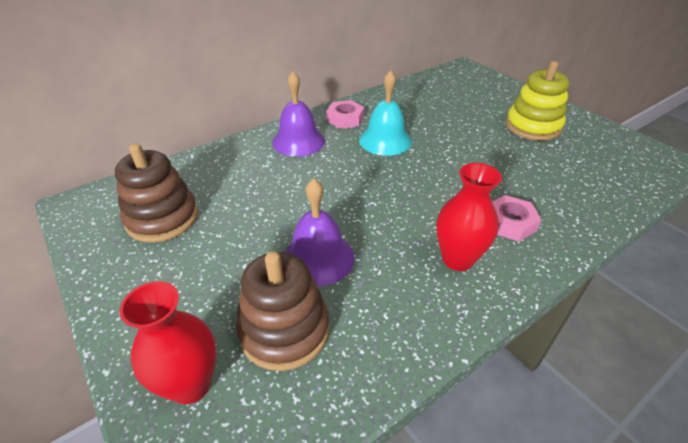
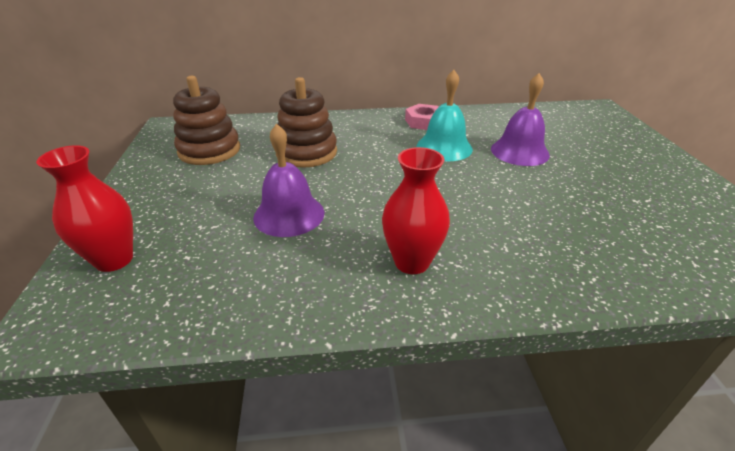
camera: 30 degrees right, 5 degrees down
(284, 330) = (209, 253): brown stacking toy -> brown stacking toy (306, 152)
(298, 141) = (364, 128): purple bell -> purple bell (519, 151)
(510, 223) = (503, 253): pink nut -> none
(532, 126) = (630, 178): yellow stacking toy -> none

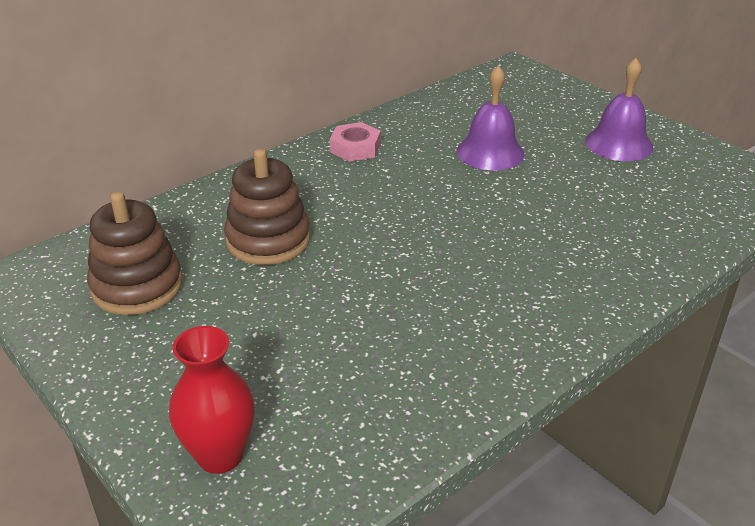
camera: 35 degrees left, 0 degrees up
(289, 214) = (344, 320): purple bell -> purple bell (619, 144)
(411, 262) = (512, 311): red vase -> none
(444, 147) = (412, 174): turquoise bell -> none

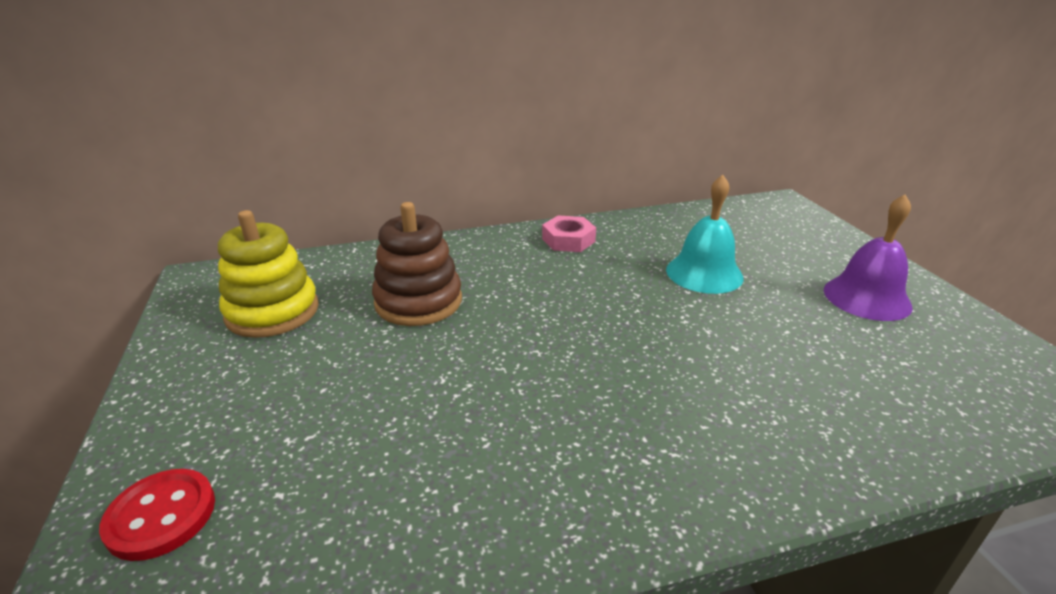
camera: 25 degrees right, 5 degrees down
(137, 286) = (272, 312): brown stacking toy -> yellow stacking toy
(220, 455) = (161, 516): red vase -> red button
(490, 152) = (704, 273): purple bell -> turquoise bell

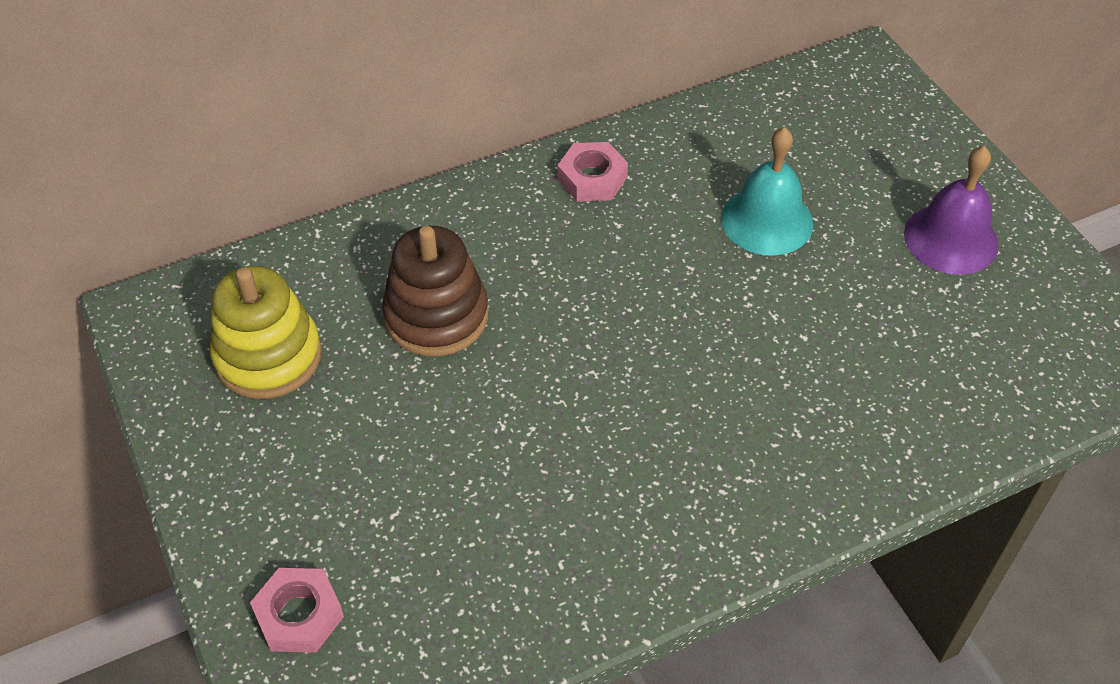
camera: 10 degrees left, 20 degrees up
(161, 516) = (299, 615): red button -> pink nut

